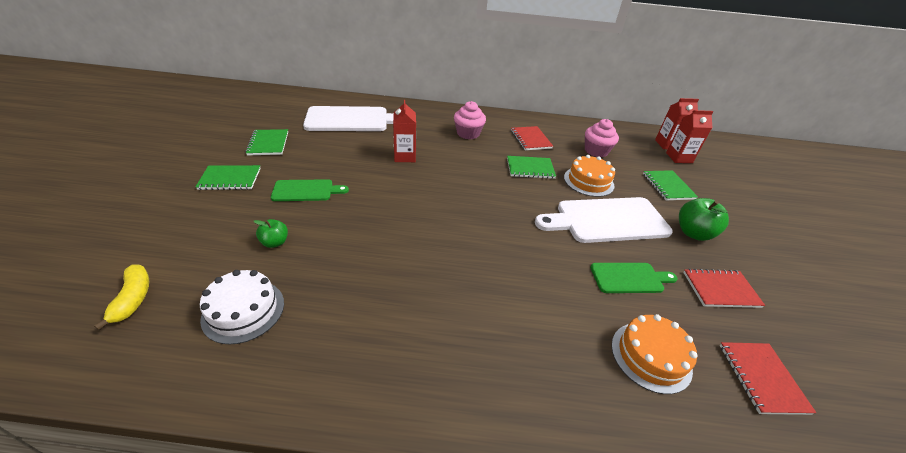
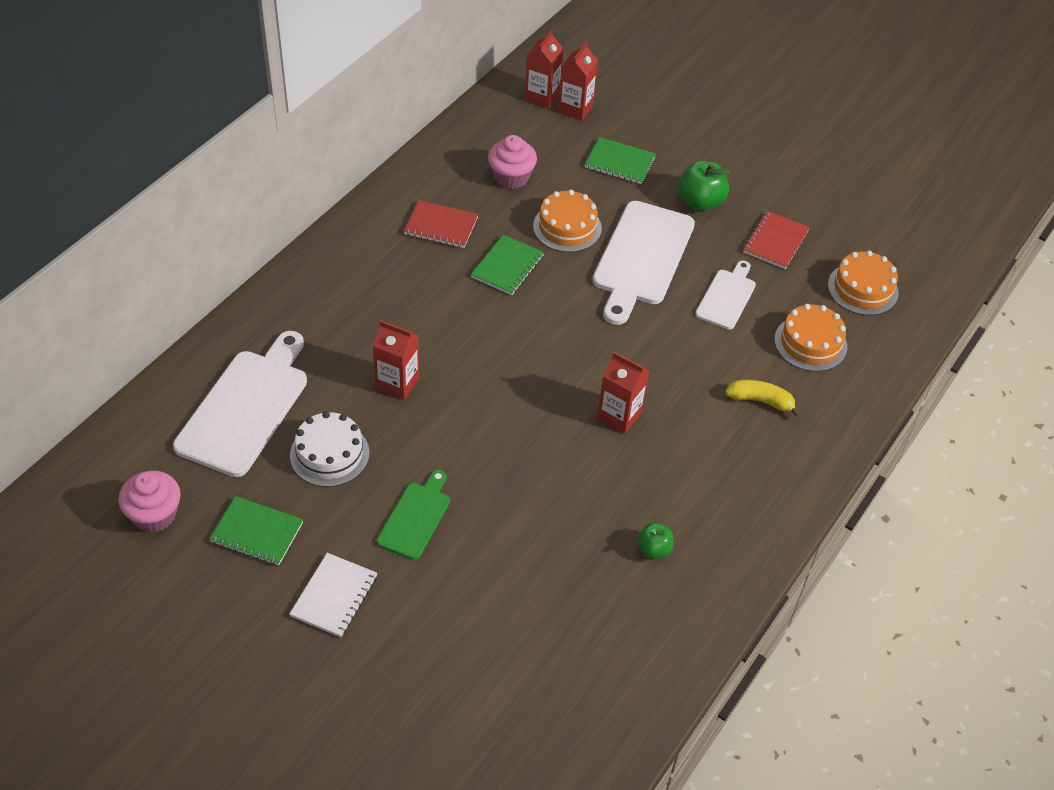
camera: 60 degrees left, 10 degrees up
(133, 299) = (532, 716): yellow banana -> yellow banana (761, 401)
(230, 179) = (334, 596): green notebook -> white notebook
(243, 310) = (601, 622): white cake -> white cake (329, 454)
(275, 242) = (506, 573): green apple -> green apple (653, 549)
(457, 254) = (619, 416): none -> red carton
(468, 133) = (381, 286): pink cupcake -> pink cupcake (154, 514)
(629, 278) = (726, 297): green cutting board -> white cutting board
(762, 378) = (863, 289): red notebook -> orange cake

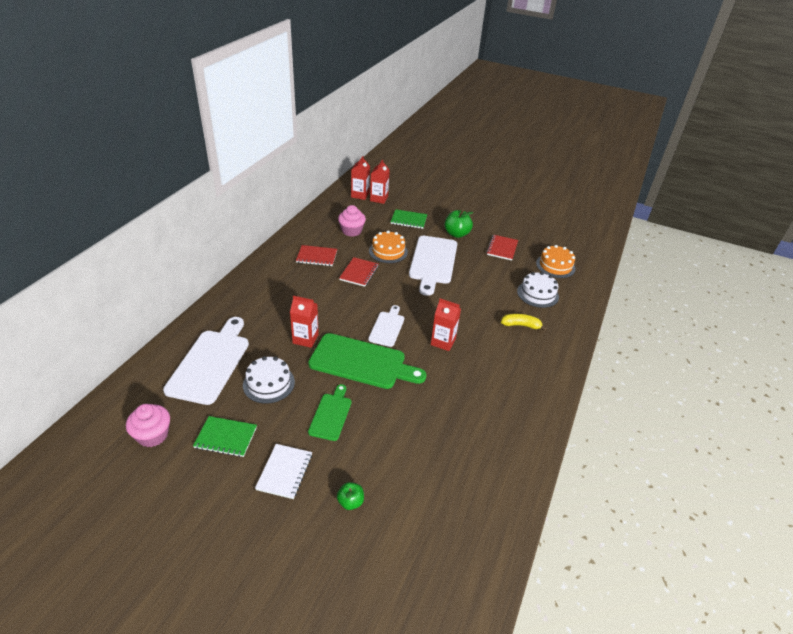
camera: 10 degrees left, 10 degrees down
(479, 436) = (362, 362): none -> green cutting board
(507, 266) = (359, 273): green notebook -> red notebook
(653, 549) = (485, 414): green apple -> green apple (350, 502)
(726, 297) = (485, 276): white cutting board -> white cutting board (387, 327)
(810, 343) = (537, 294): orange cake -> white cake

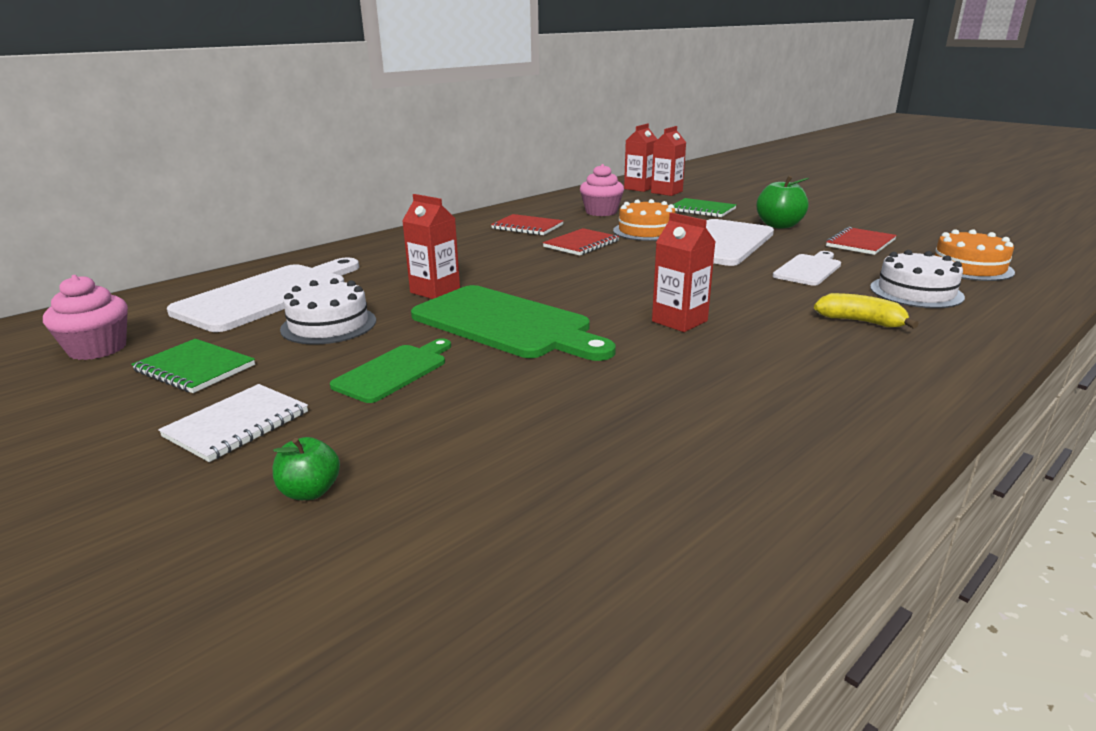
camera: 25 degrees right, 15 degrees down
(387, 327) = (584, 295): white cutting board -> white cutting board (808, 269)

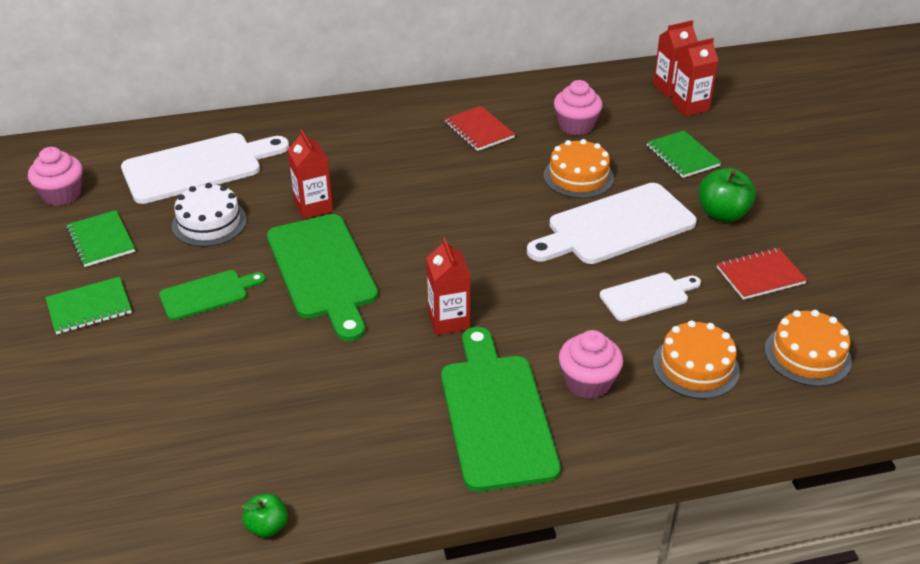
camera: 30 degrees right, 15 degrees up
(237, 424) = (89, 307): white notebook -> green notebook
(310, 491) = (87, 380): green apple -> green apple (267, 527)
(581, 244) = (495, 178): red notebook -> none
(830, 363) = (495, 415): none -> green cutting board
(861, 322) = (588, 382): yellow banana -> pink cupcake
(916, 292) = (696, 367): white cake -> orange cake

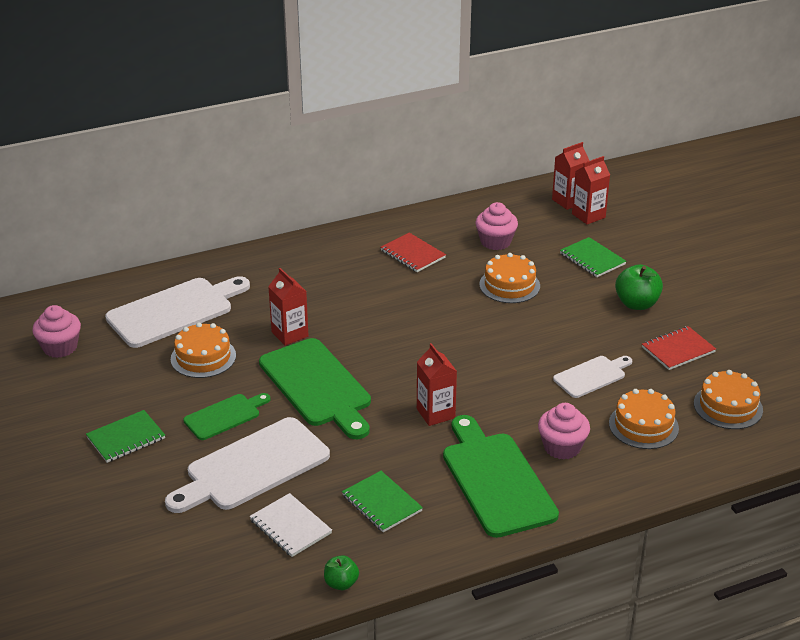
camera: 10 degrees left, 5 degrees down
(101, 240) = (112, 382): green notebook -> green notebook (381, 503)
(209, 223) = (203, 357): white cake -> orange cake
(233, 442) = (290, 527): none -> white notebook
(616, 226) = (552, 323): white cutting board -> white cutting board (253, 467)

